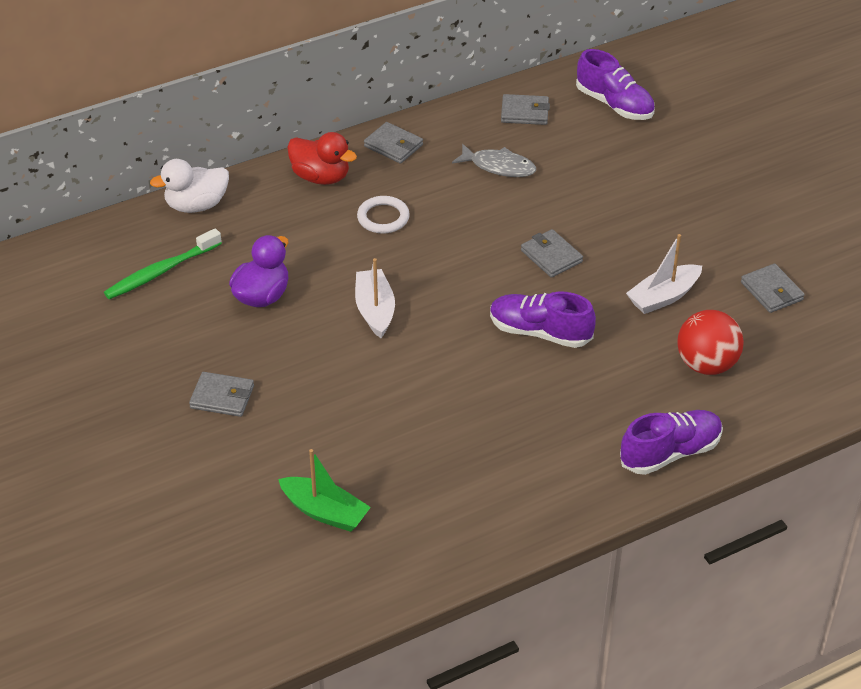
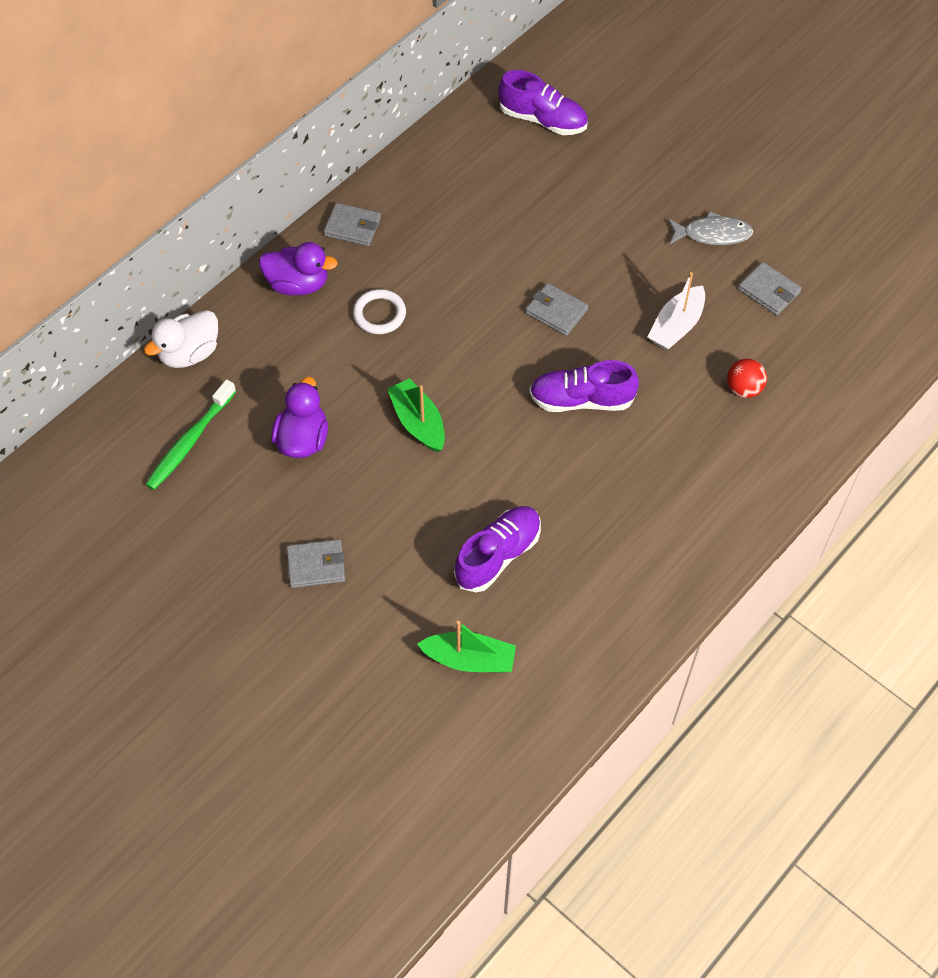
camera: 20 degrees left, 15 degrees up
(321, 177) = (298, 284): red duck -> purple duck
(375, 310) = (418, 422): white boat -> green boat
(498, 166) = (464, 223): grey fish -> grey fish (712, 234)
(524, 112) = (462, 152): grey wallet -> none
(670, 453) = (750, 494): purple shoe -> purple shoe (498, 555)
(706, 364) = (743, 389): red ball -> red ball, size x0.63

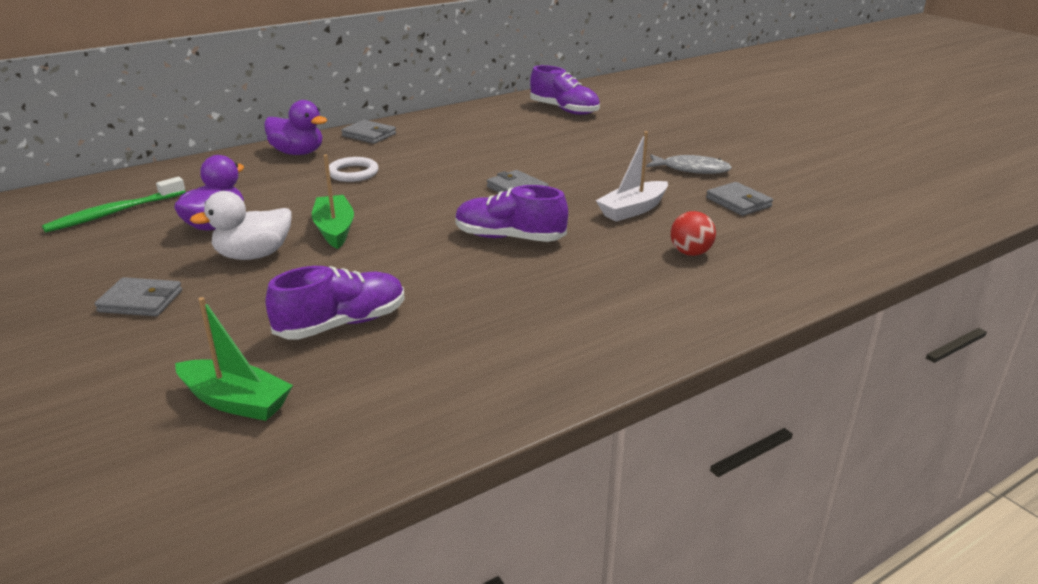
camera: 15 degrees right, 30 degrees down
(189, 353) = (171, 172): white duck -> white duck (253, 255)

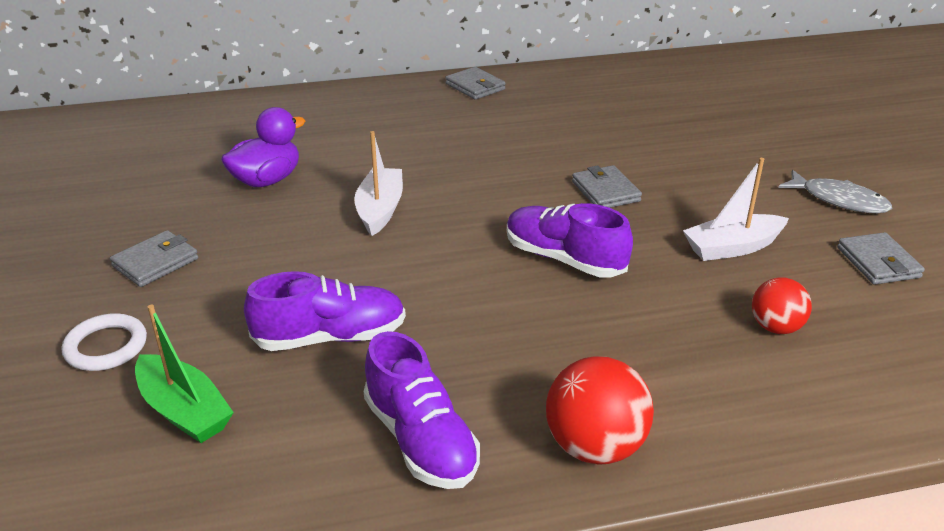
camera: 20 degrees right, 5 degrees up
(114, 213) = (181, 147): green toothbrush -> none
(141, 301) = (155, 262): grey wallet -> grey wallet turned 75 degrees counterclockwise
(253, 255) = (285, 227): white duck -> none
(298, 153) = (389, 99): purple duck -> none
(334, 230) = (380, 210): green boat -> white boat
(353, 173) = (434, 136): white ring -> white ring (106, 346)
(564, 110) = (717, 84): purple shoe -> purple shoe (421, 440)
(601, 351) = (595, 447): none -> red ball

